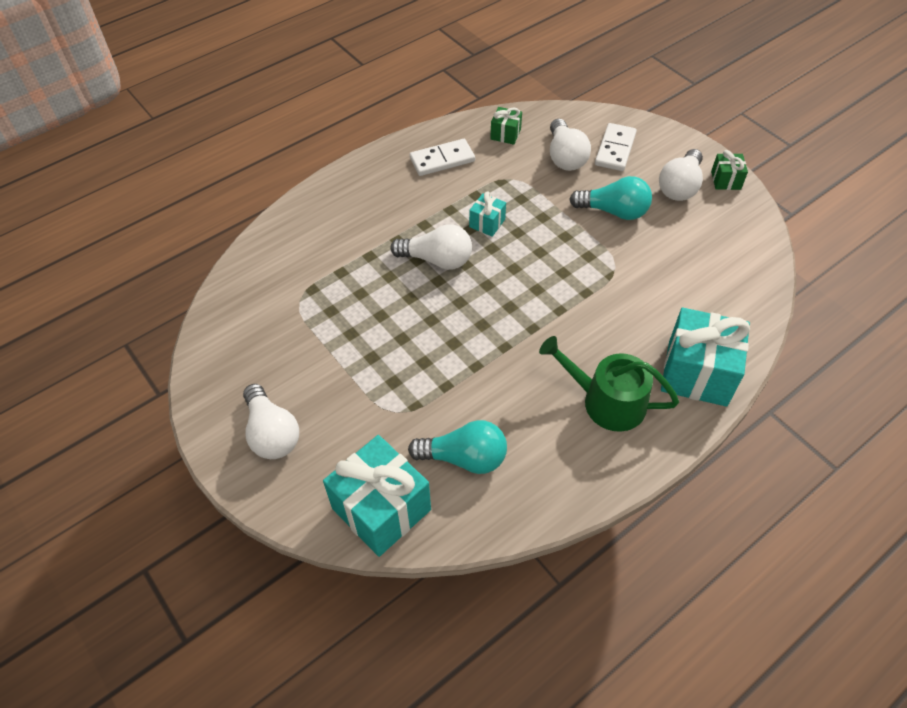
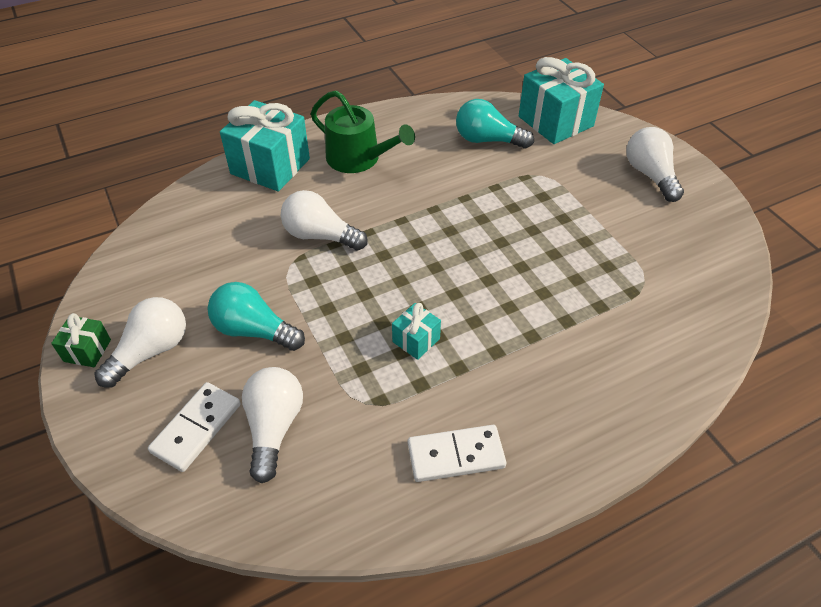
camera: 170 degrees left, 5 degrees down
(437, 260) = (486, 303): white light bulb -> white light bulb (320, 236)
(505, 134) = (345, 490): green gift -> none

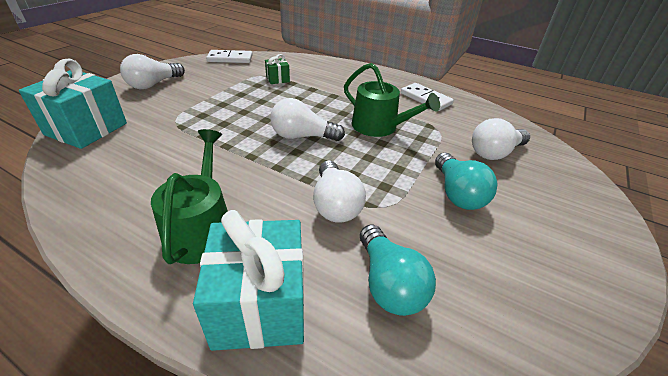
camera: 125 degrees left, 10 degrees down
(87, 350) = (607, 285): green gift -> green gift (277, 79)
(151, 351) = (546, 240): white light bulb -> white light bulb (302, 136)
(196, 428) = (541, 181): white domino -> white domino (230, 59)
(416, 340) = (379, 127): turquoise gift -> green watering can
(487, 140) = (131, 155): turquoise light bulb -> turquoise light bulb (388, 283)

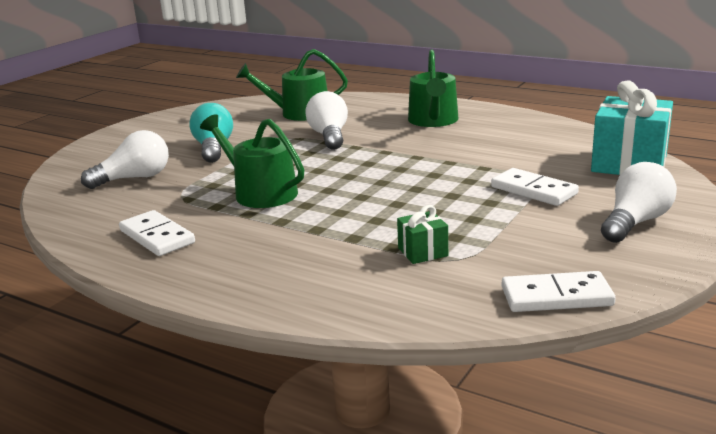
camera: 175 degrees left, 15 degrees down
(186, 110) = (534, 190): none -> white domino
(260, 305) = (379, 104): turquoise gift -> none
(302, 136) = (363, 176): white light bulb -> none
(388, 283) = (299, 113): turquoise light bulb -> green watering can

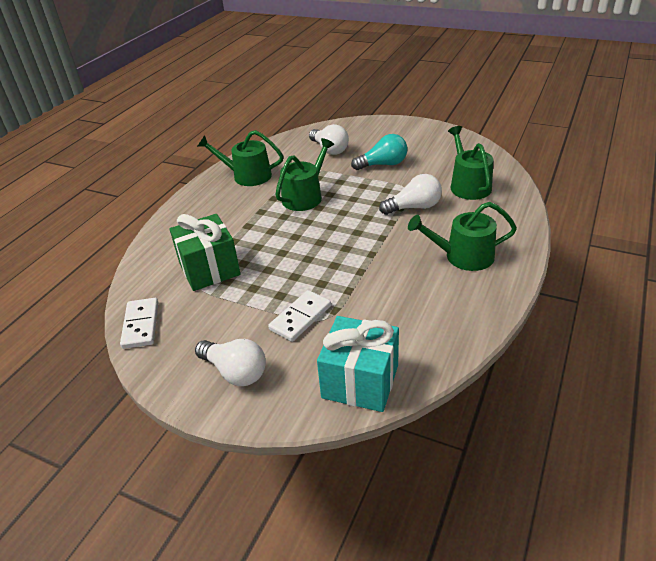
camera: 85 degrees right, 15 degrees up
(157, 237) = (247, 176): white domino -> green watering can
(423, 252) = (209, 269): green gift -> green gift, size x2.08

